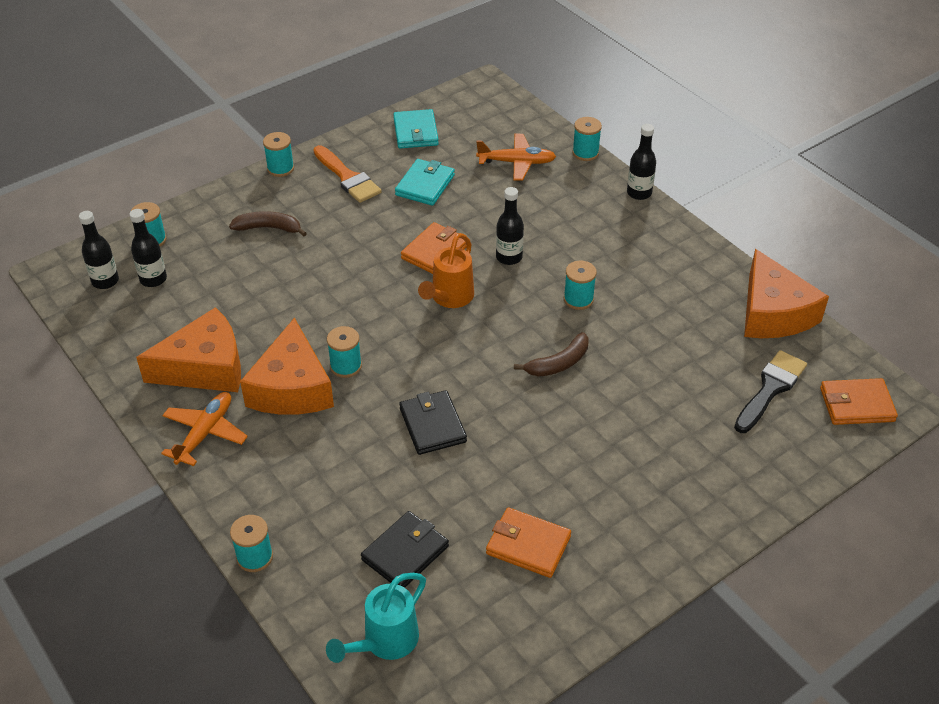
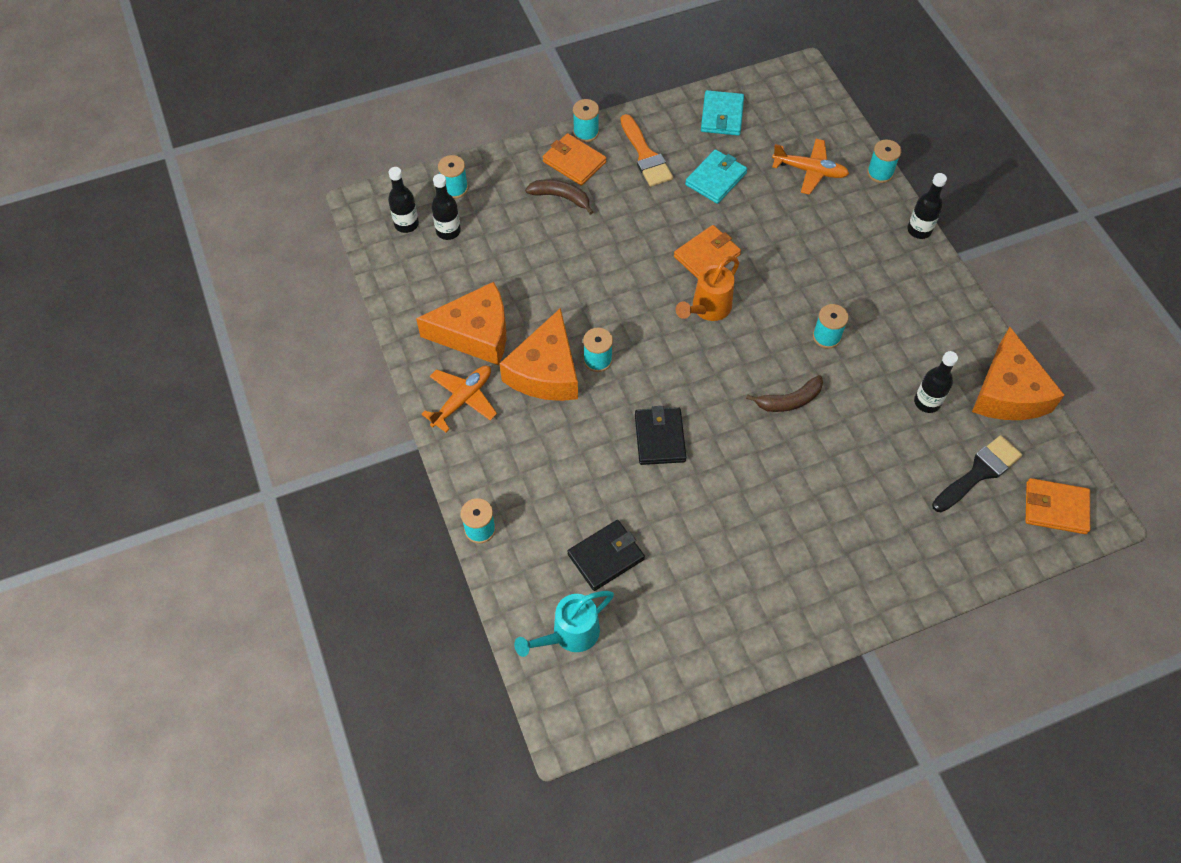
camera: 15 degrees right, 15 degrees up
(509, 257) = (774, 276): black bottle -> black bottle (927, 402)
(528, 545) = (713, 575): orange wallet -> orange wallet (574, 162)

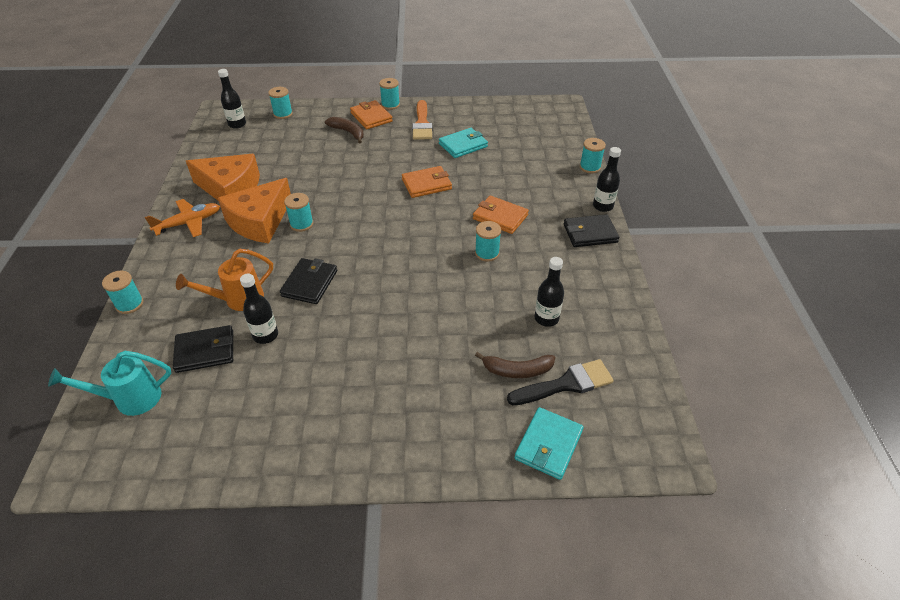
camera: 20 degrees right, 15 degrees down
(448, 231) = (260, 133): black bottle -> black bottle (265, 335)
(708, 309) = (405, 214): orange watering can -> orange watering can (238, 299)
(722, 115) = (490, 115): turquoise wallet -> turquoise wallet (548, 445)
(789, 400) = (429, 286): brown banana -> brown banana (517, 370)
(810, 171) = (536, 155): orange plane -> none
(922, 274) = (590, 233): none -> black wallet
(1008, 392) = (625, 331): orange cheese -> none
(1055, 508) = (628, 435): orange wallet -> orange wallet (500, 217)

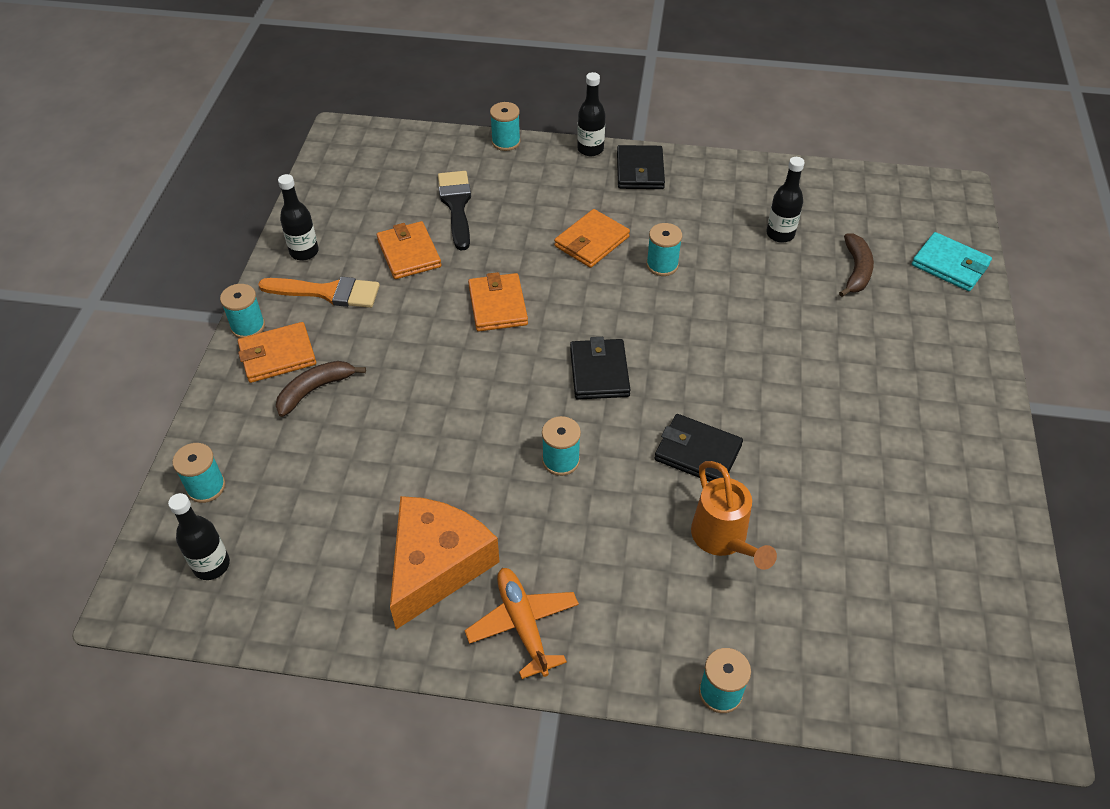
camera: 80 degrees left, 5 degrees up
(130, 399) = (909, 661): turquoise watering can -> none
(205, 351) = (823, 575): black wallet -> black wallet (599, 372)
(259, 221) = (542, 517): orange cheese -> none
(265, 335) = (795, 504): black bottle -> black bottle (304, 252)
(463, 145) = (409, 253): turquoise wallet -> orange wallet
(566, 384) = (874, 238): black brush -> black brush (456, 205)

